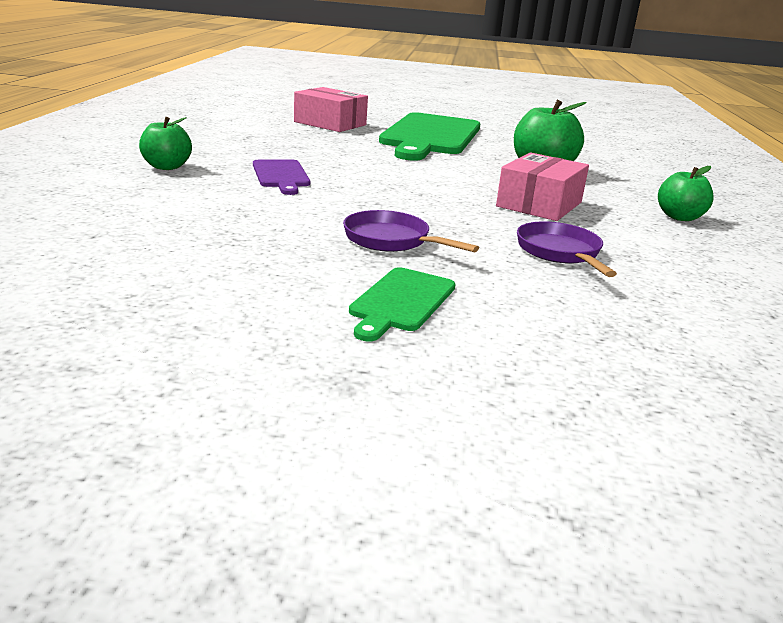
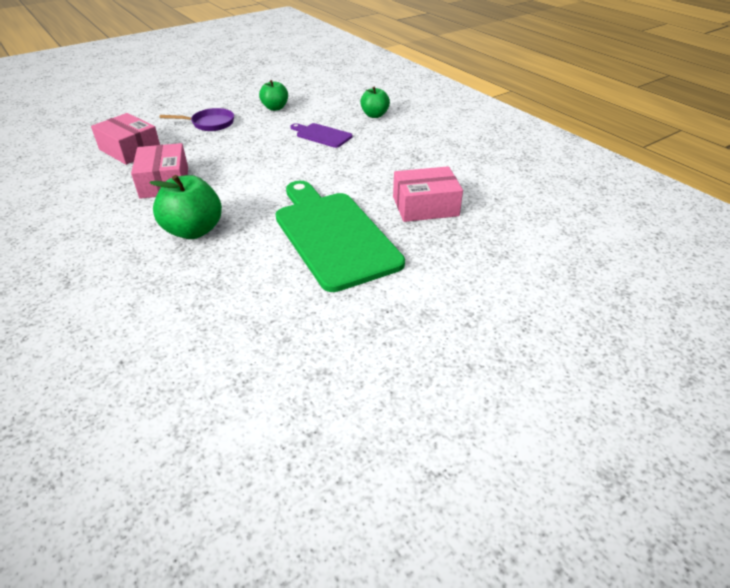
camera: 140 degrees right, 15 degrees up
(401, 302) = (174, 104): green cutting board -> none
(560, 252) = (130, 149): purple pan -> pink box
(679, 217) = (63, 216): green apple -> green apple (275, 108)

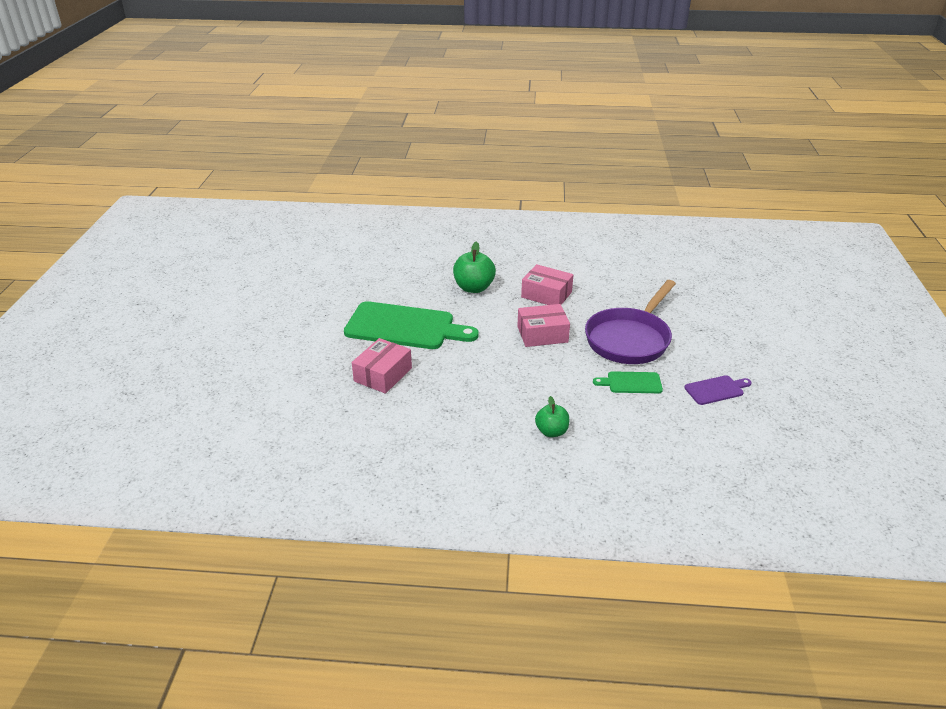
camera: 130 degrees right, 5 degrees down
(130, 149) = (615, 295): pink box -> pink box (542, 334)
(210, 124) = (629, 339): purple pan -> purple pan, size x2.05
(275, 108) = (631, 383): green apple -> green cutting board
(322, 135) = (544, 382): purple cutting board -> purple cutting board (716, 390)

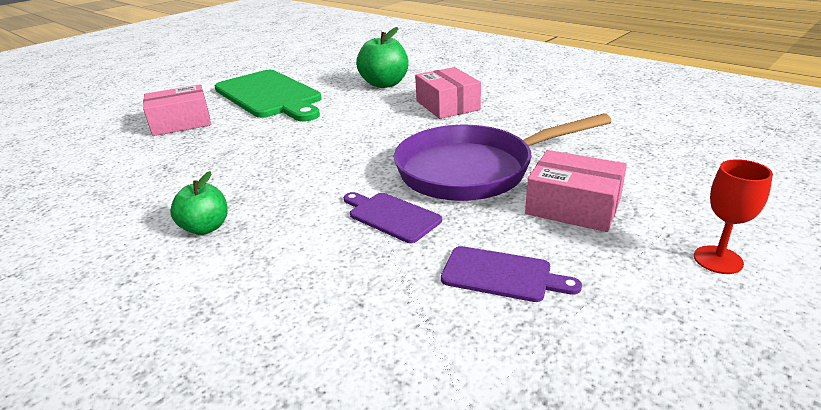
camera: 40 degrees right, 5 degrees down
(542, 334) = (378, 135): pink box -> pink box (573, 206)
(631, 383) = (391, 216): green cutting board -> purple cutting board
(778, 347) = (718, 260): none -> red goblet

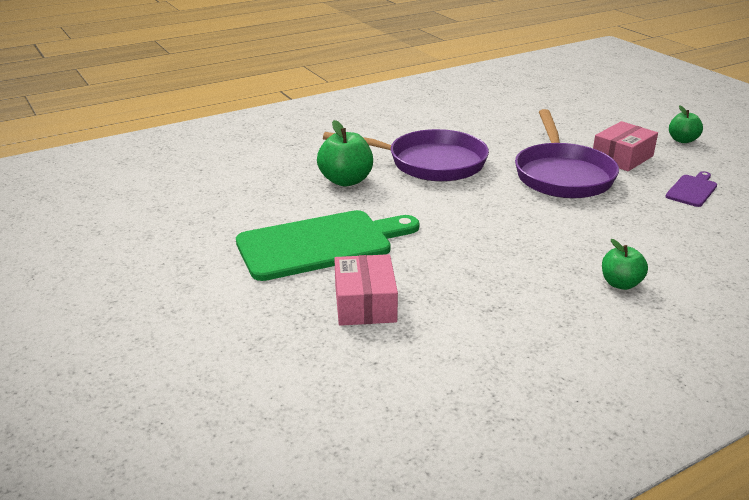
camera: 75 degrees left, 0 degrees up
(391, 216) = (620, 211): purple cutting board -> none
(447, 105) = (430, 163): pink box -> purple pan
(718, 260) = (682, 140): red goblet -> green apple

